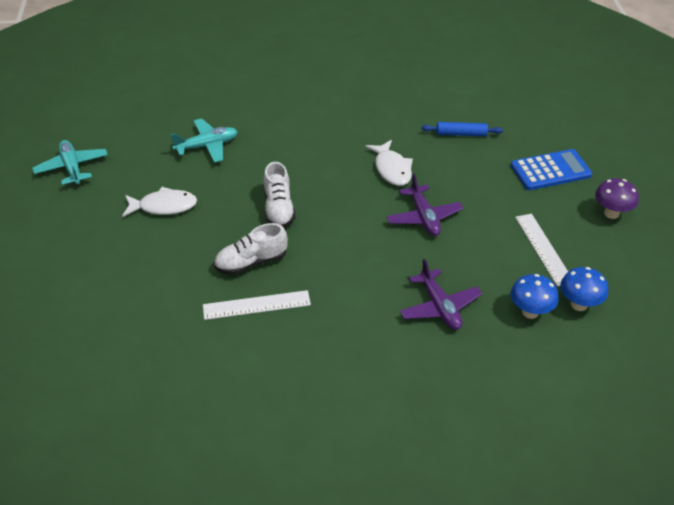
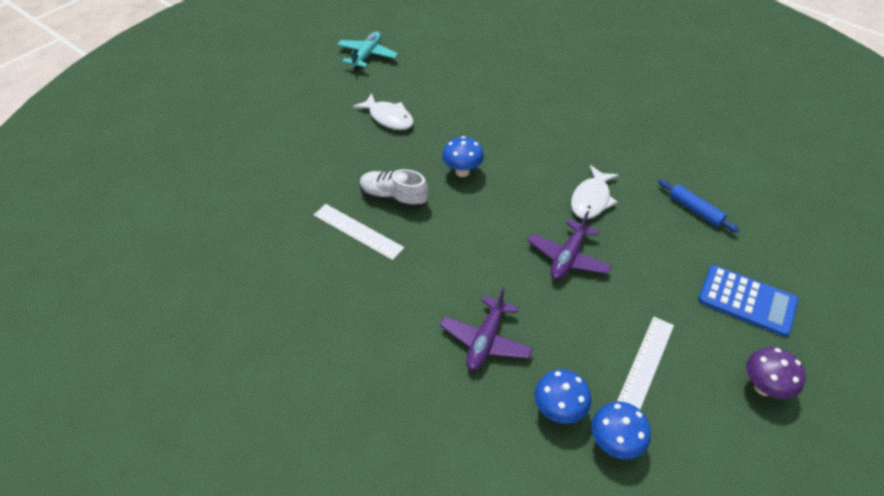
camera: 45 degrees right, 5 degrees up
(207, 146) = (471, 93): turquoise plane -> none
(278, 209) = (462, 171): white shoe -> blue mushroom

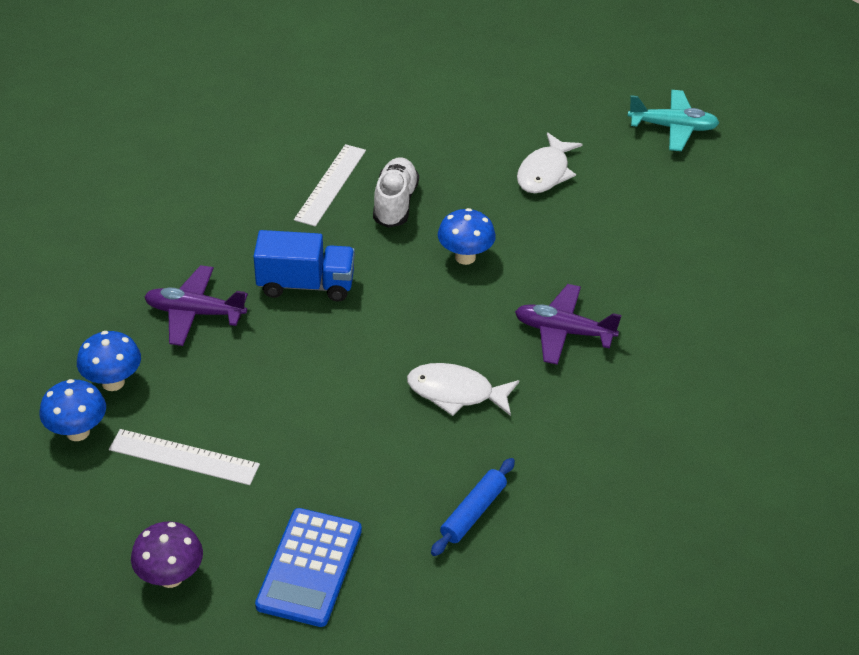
camera: 75 degrees right, 5 degrees down
(469, 263) = (306, 284): none -> blue truck
(567, 257) = (339, 375): purple plane -> purple plane (563, 331)

